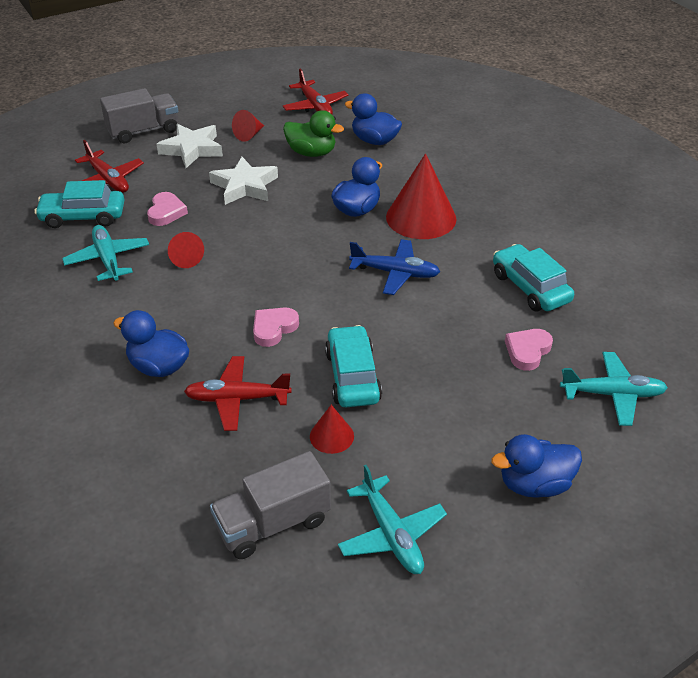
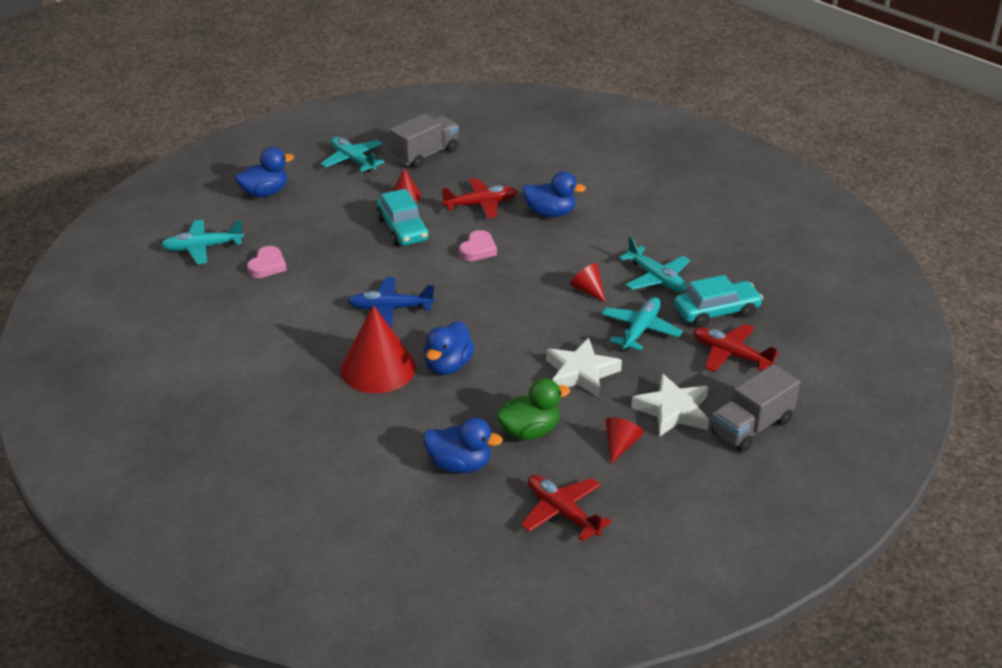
camera: 165 degrees right, 5 degrees down
(166, 212) = (640, 330): pink heart -> turquoise plane
(311, 153) = (529, 431): green duck -> green duck turned 150 degrees clockwise
(530, 287) = (263, 316): turquoise car -> none

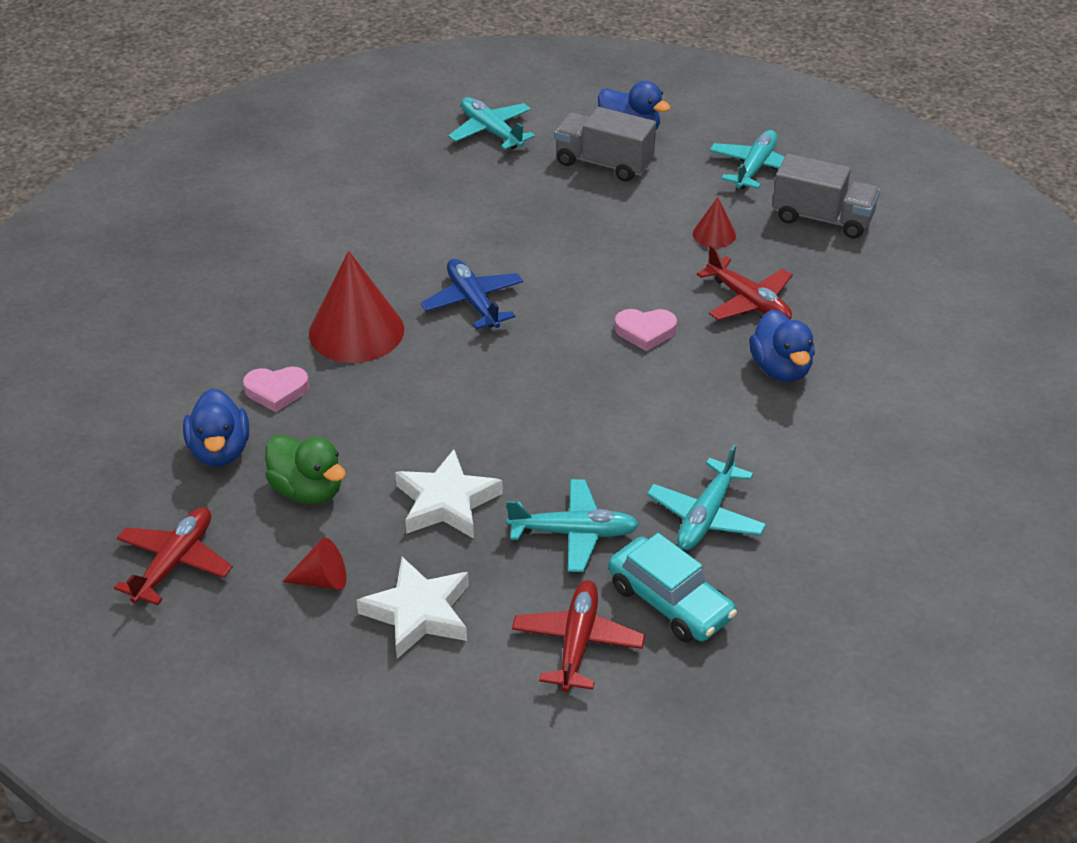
camera: 65 degrees right, 5 degrees up
(267, 266) = (491, 185): pink heart -> pink heart (276, 391)
(403, 229) = (640, 257): turquoise car -> none
(448, 366) = (393, 383): blue duck -> none
(588, 290) = (629, 457): red cone -> none
(751, 427) = (427, 705): grey truck -> grey truck (603, 163)

